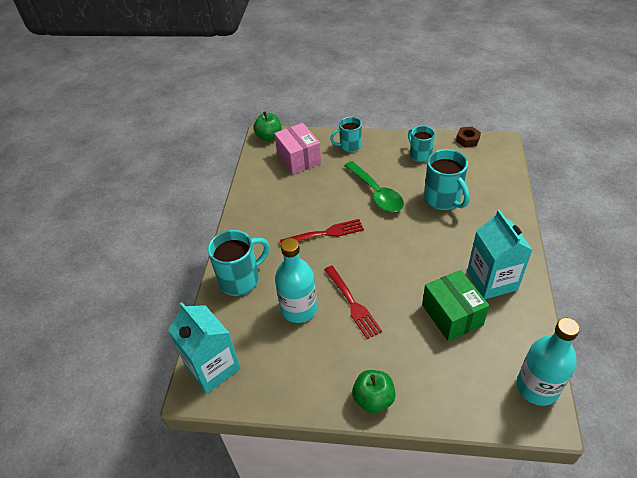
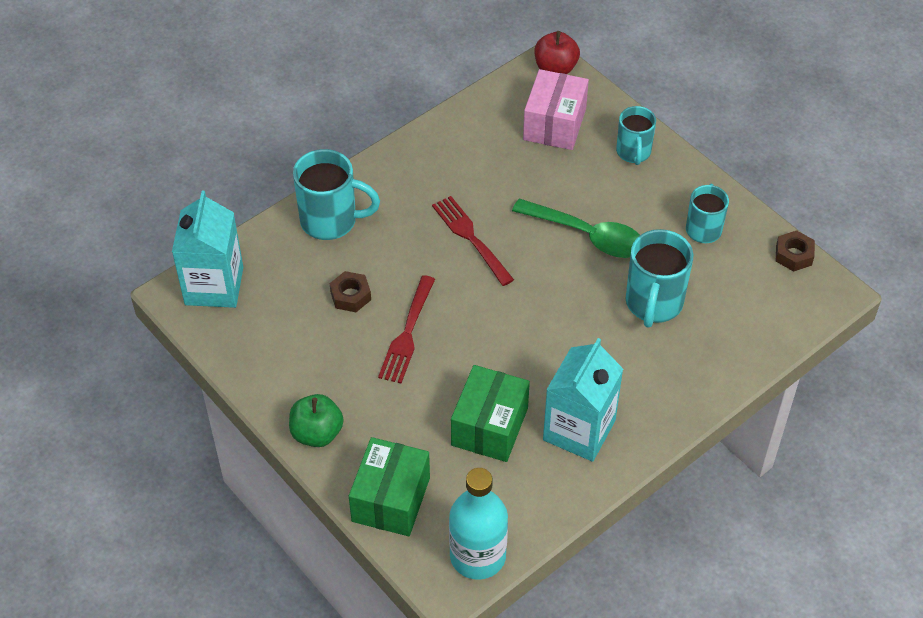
camera: 40 degrees right, 5 degrees up
(269, 136) = (555, 68): green apple -> red apple
(298, 309) = (350, 296): turquoise bottle -> brown nut
(324, 234) = (471, 238): red fork -> red fork turned 150 degrees counterclockwise
(349, 146) = (633, 153): turquoise mug -> turquoise mug turned 120 degrees counterclockwise
(376, 193) = (587, 236): green spoon -> green spoon turned 75 degrees counterclockwise
(458, 399) = (391, 499): none -> green box

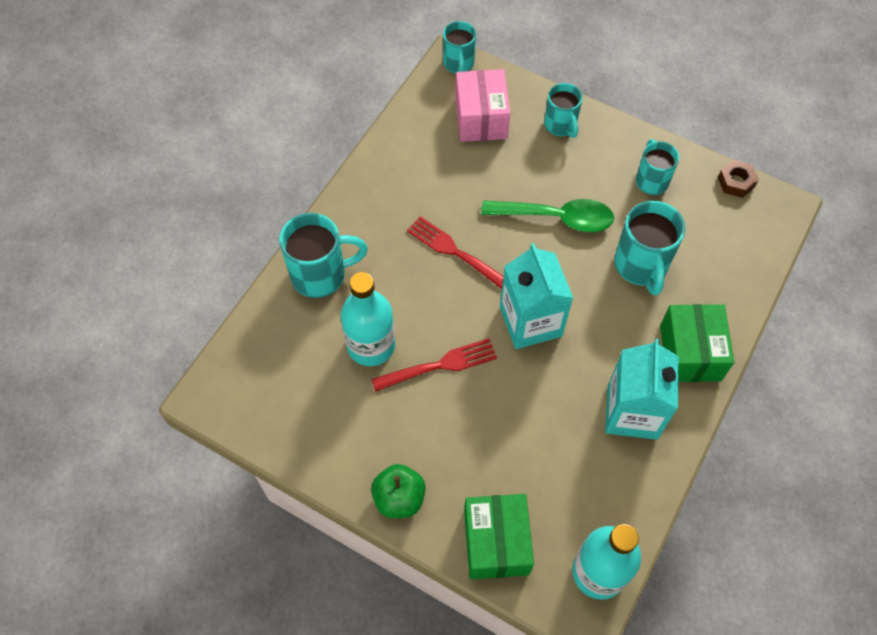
camera: 20 degrees left, 10 degrees up
(214, 286) = (238, 377): turquoise carton -> turquoise carton (530, 321)
(350, 296) = (371, 345): brown nut -> turquoise bottle
(407, 333) = (439, 366): red fork -> red fork turned 105 degrees counterclockwise
(489, 426) = (552, 436): green box -> green box (690, 353)
(555, 68) = (458, 64): red apple -> turquoise mug

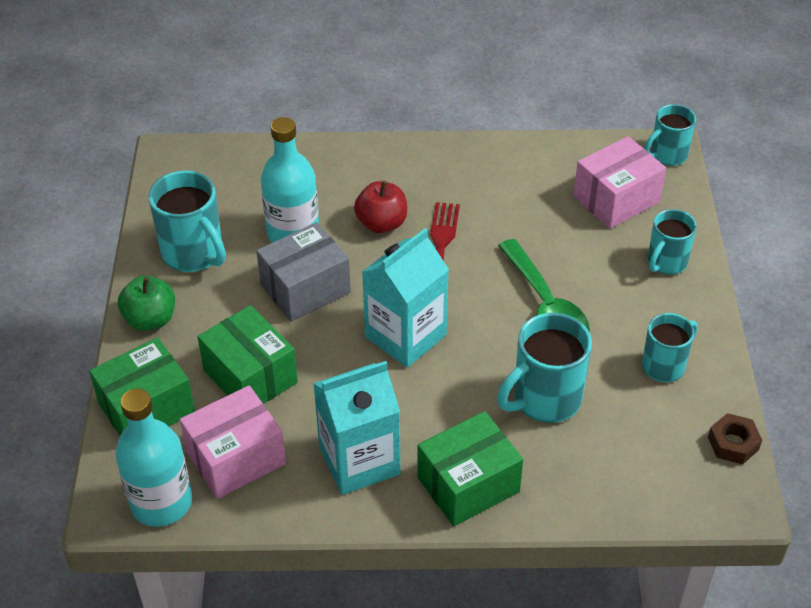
camera: 60 degrees right, 15 degrees down
(321, 275) = (341, 168): turquoise mug -> turquoise mug (194, 254)
(403, 278) = (381, 223): none -> red apple
(439, 366) = (305, 289): red fork -> grey box
(507, 449) = (250, 376): none -> green box
(584, 497) = (236, 458): none -> pink box

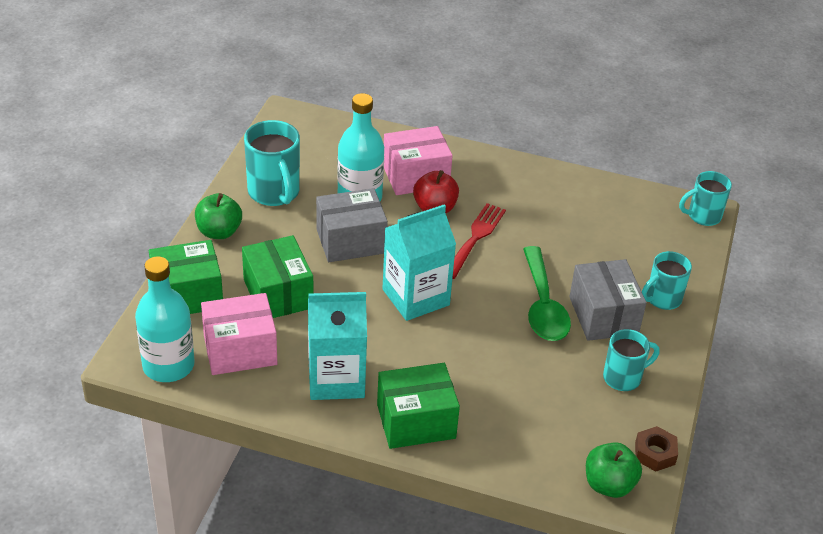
camera: 15 degrees right, 5 degrees down
(544, 400) = (508, 376): turquoise mug -> none
(613, 299) = (603, 315): none -> grey box
(616, 199) = (642, 239): pink box -> pink box (415, 176)
(702, 495) = (609, 484): none -> green apple

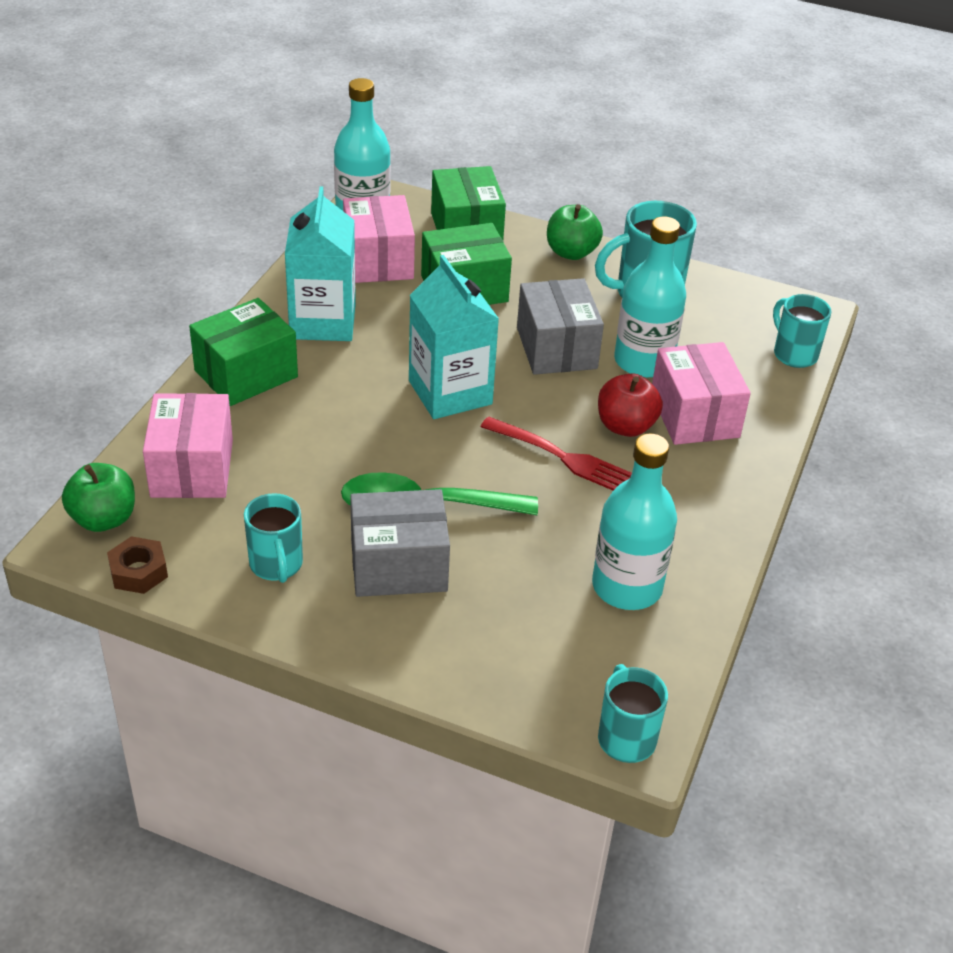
camera: 95 degrees right, 0 degrees up
(416, 421) = (246, 374): green box -> green box turned 60 degrees clockwise
(538, 439) = (192, 468): none -> pink box
(588, 212) = (627, 587): none -> turquoise bottle
(662, 299) = (426, 639): turquoise mug -> turquoise mug (794, 354)

